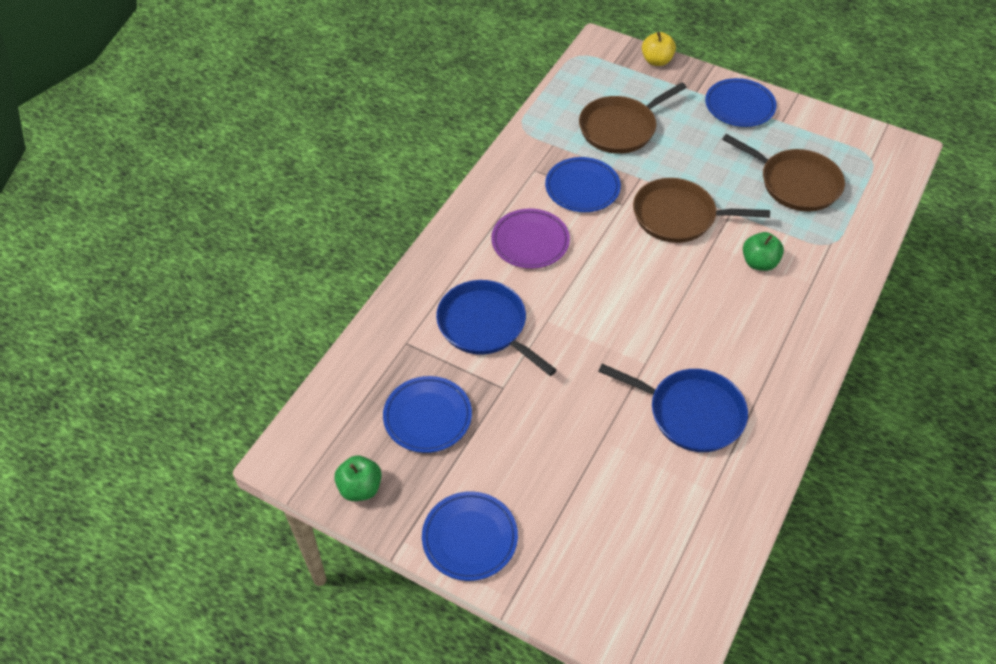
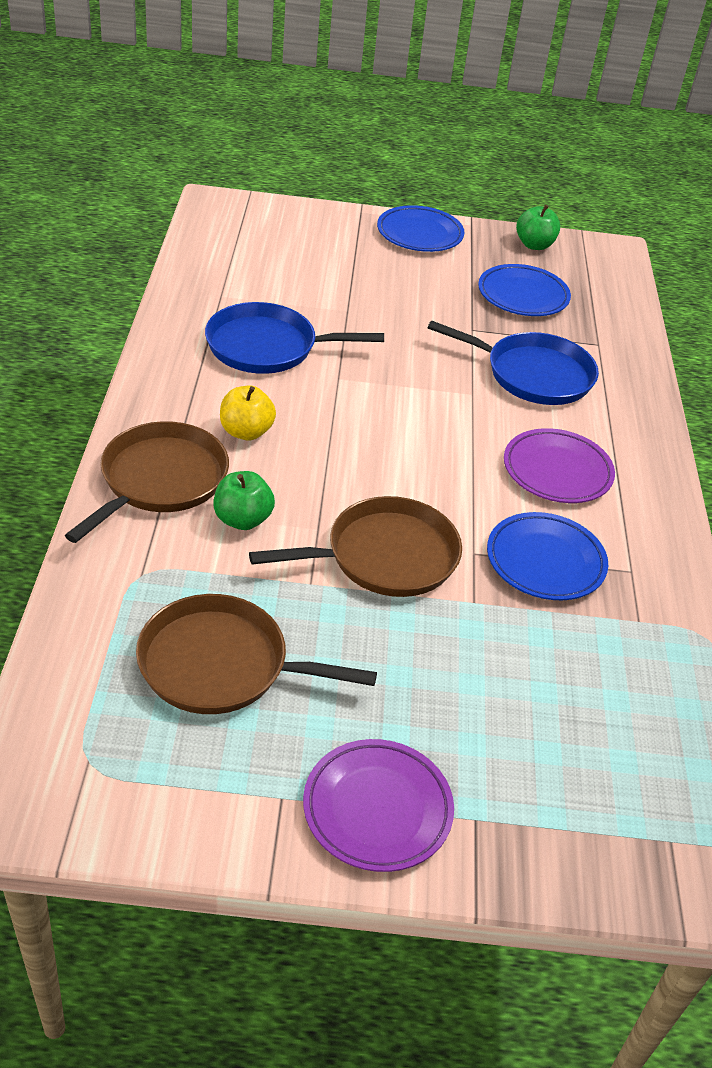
camera: 150 degrees right, 10 degrees down
(620, 128) = (559, 686): brown pan -> brown pan (160, 480)
(656, 61) = (595, 879): yellow apple -> yellow apple (246, 432)
(739, 106) = (377, 809): blue plate -> purple plate

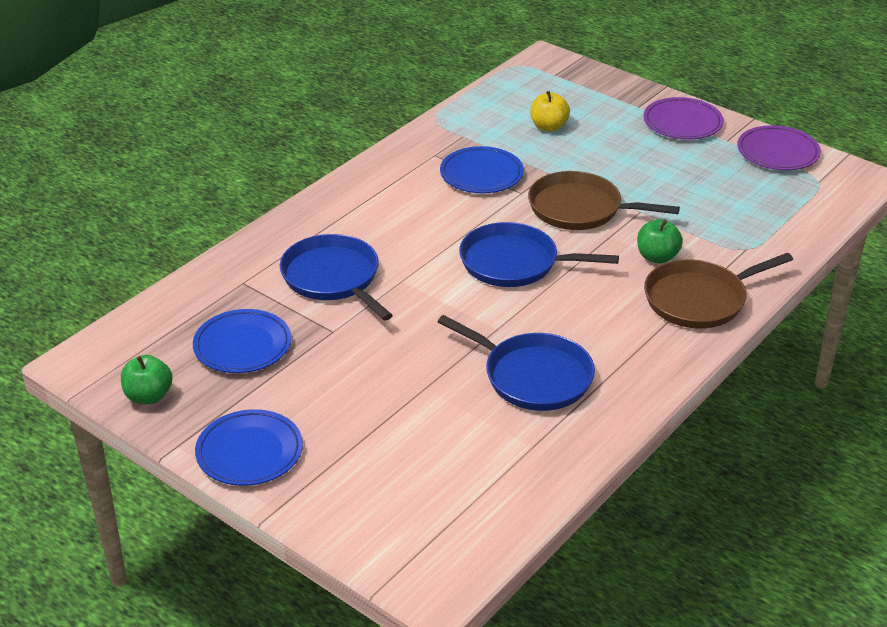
camera: 140 degrees left, 5 degrees down
(221, 664) = (723, 194): brown pan -> none
(246, 432) = (610, 312): yellow apple -> yellow apple (548, 127)
(389, 453) = (514, 263): none -> blue pan
(557, 471) = (408, 213): purple plate -> purple plate (777, 153)

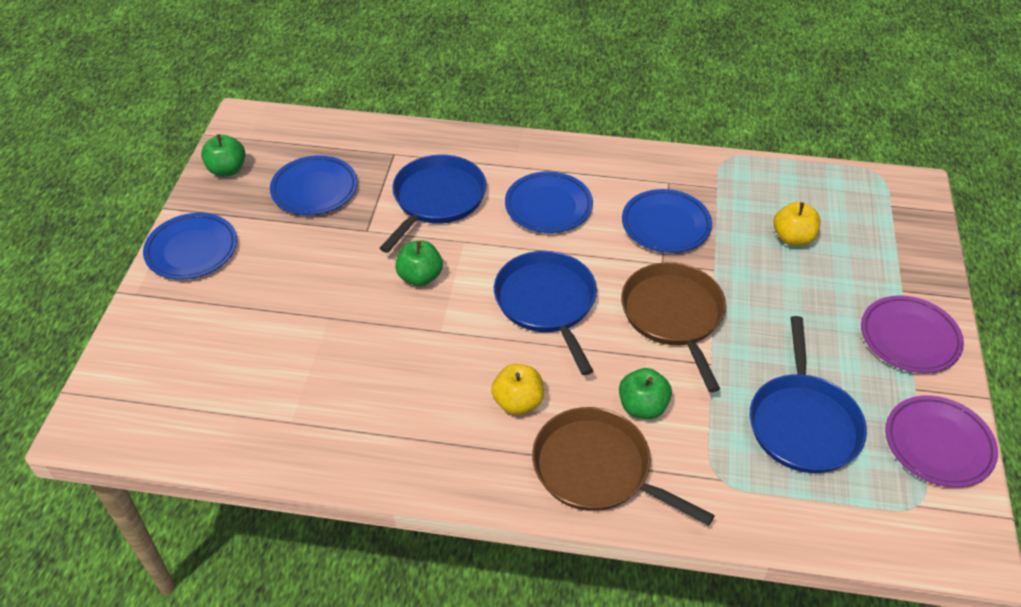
camera: 60 degrees right, 10 degrees up
(403, 222) = (548, 206): none -> blue plate
(423, 319) = (420, 277): none -> green apple
(533, 376) = (388, 383): blue pan -> blue pan (803, 423)
(607, 314) = (518, 402): none -> yellow apple

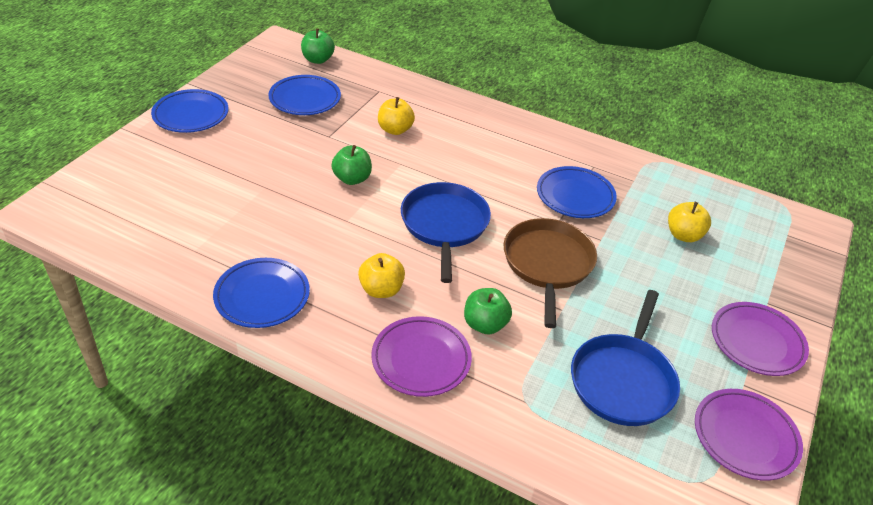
camera: 15 degrees right, 5 degrees down
(227, 170) = (248, 70): green apple -> green apple (318, 60)
(436, 200) = (395, 130): blue pan -> yellow apple
(548, 206) = (482, 157): blue plate -> blue plate (262, 296)
(597, 469) = (421, 360): brown pan -> purple plate

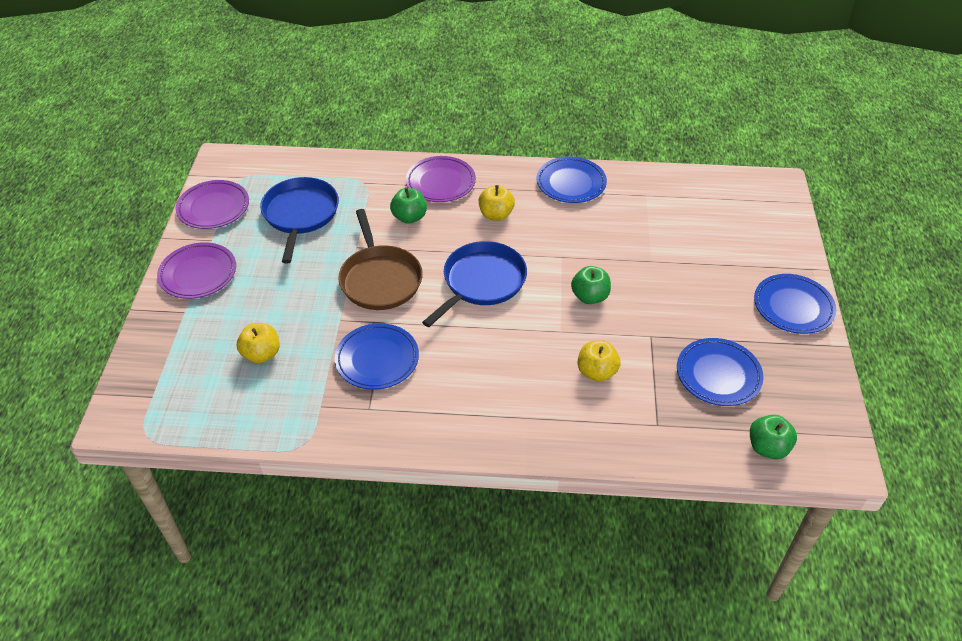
camera: 160 degrees right, 5 degrees up
(444, 225) = (481, 282): blue pan -> blue pan turned 120 degrees counterclockwise

